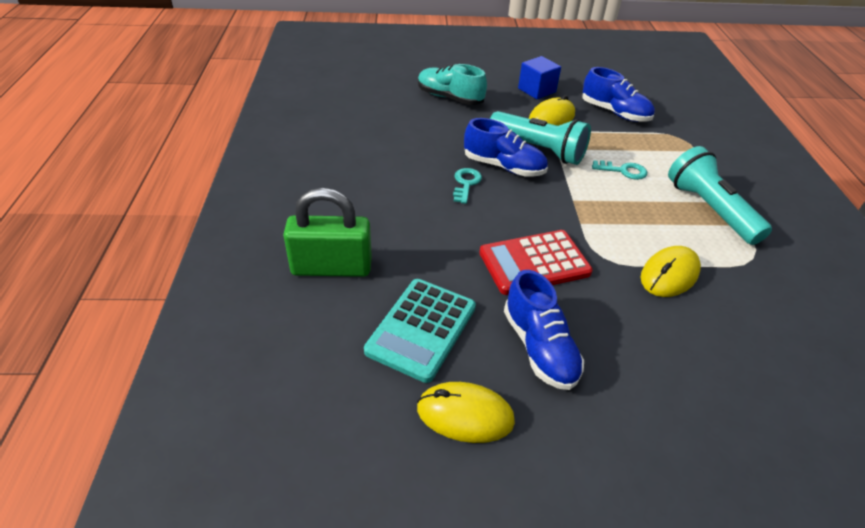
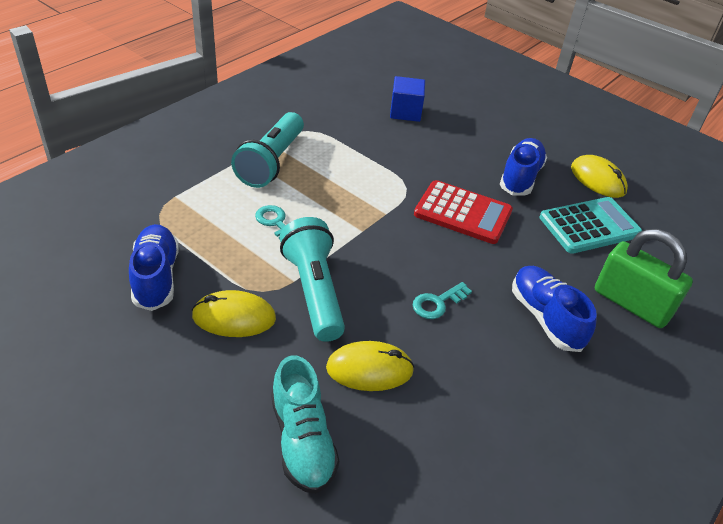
camera: 140 degrees left, 0 degrees up
(504, 167) = (377, 296): blue shoe -> blue shoe (545, 318)
(537, 90) = (173, 371): blue cube -> blue cube (405, 112)
(669, 274) = (380, 155): yellow mouse -> yellow mouse (369, 369)

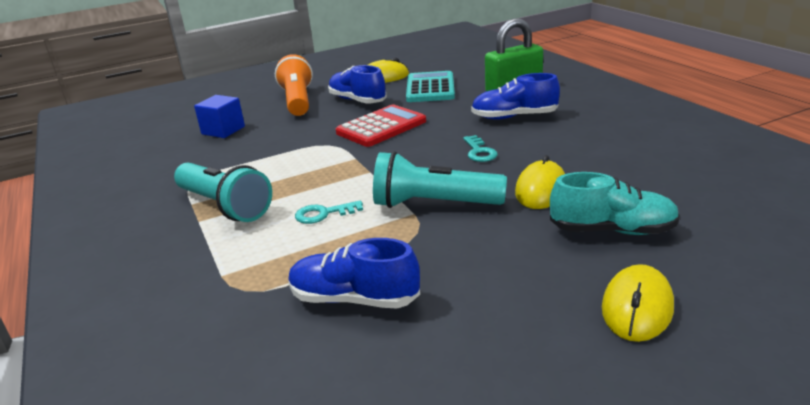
camera: 60 degrees left, 15 degrees down
(234, 317) = (446, 252): yellow mouse -> yellow mouse (637, 307)
(495, 136) = (297, 101): none -> orange flashlight

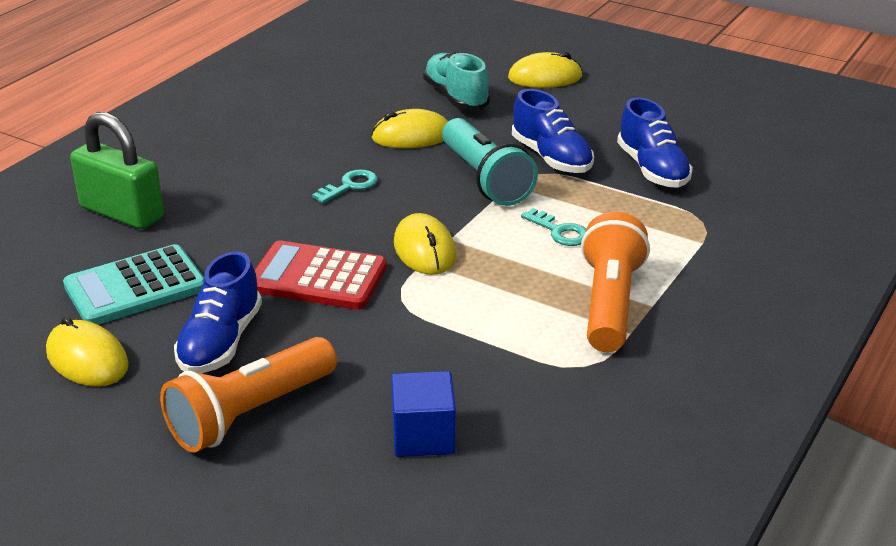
camera: 125 degrees left, 5 degrees up
(225, 206) = (609, 303): turquoise flashlight -> orange flashlight
(368, 161) = (424, 250): none -> yellow mouse
(514, 117) = (230, 189): blue shoe -> blue shoe (551, 158)

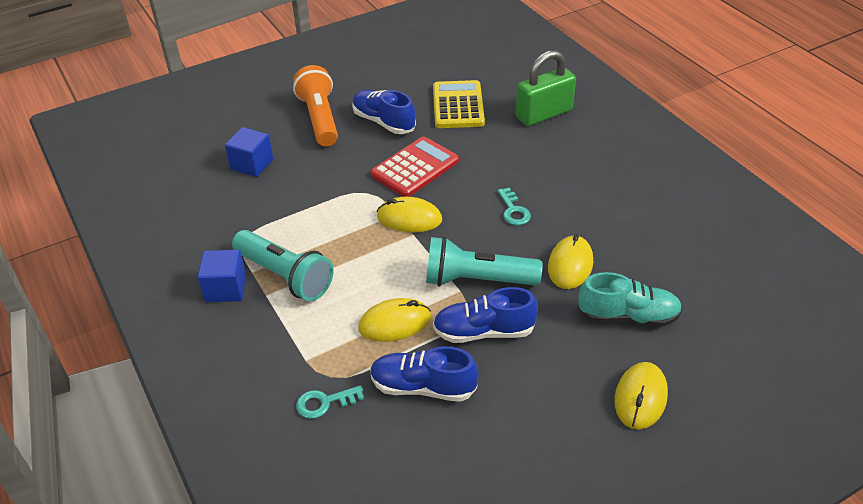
camera: 120 degrees right, 10 degrees up
(87, 359) = (406, 82): yellow mouse -> yellow mouse (395, 323)
(135, 287) = (458, 105): turquoise calculator -> yellow calculator
(560, 231) = (379, 289): turquoise key -> turquoise key (324, 403)
(609, 303) = (285, 276): orange flashlight -> turquoise flashlight
(677, 340) = (226, 288): none -> blue cube

